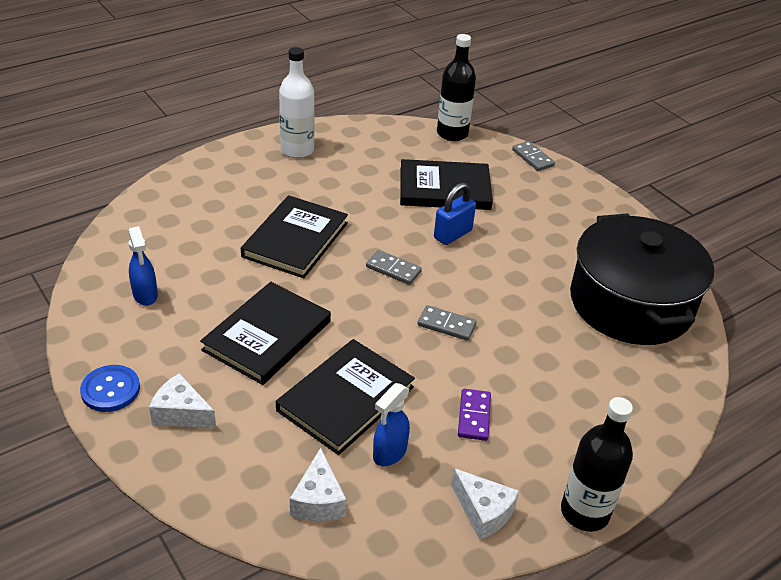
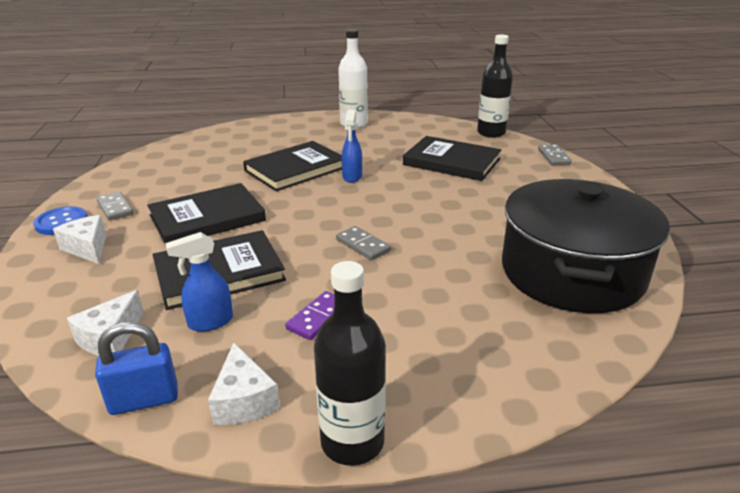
camera: 30 degrees right, 10 degrees down
(145, 295) = (153, 178): blue spray bottle -> blue spray bottle (352, 177)
(393, 269) = (355, 200): grey domino -> grey domino (115, 208)
(452, 234) = (430, 189): blue padlock -> blue padlock (144, 400)

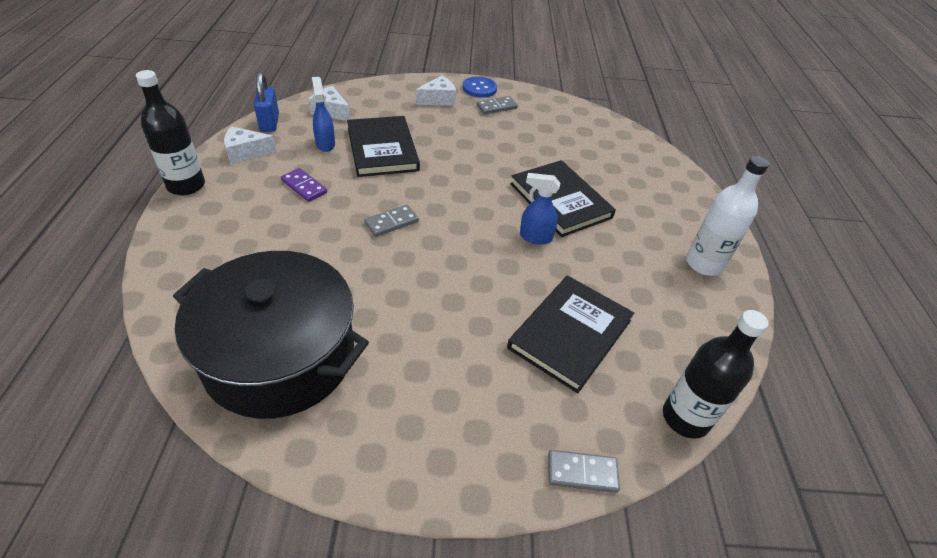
camera: 95 degrees right, 15 degrees up
(207, 218) = (467, 146): black book -> none

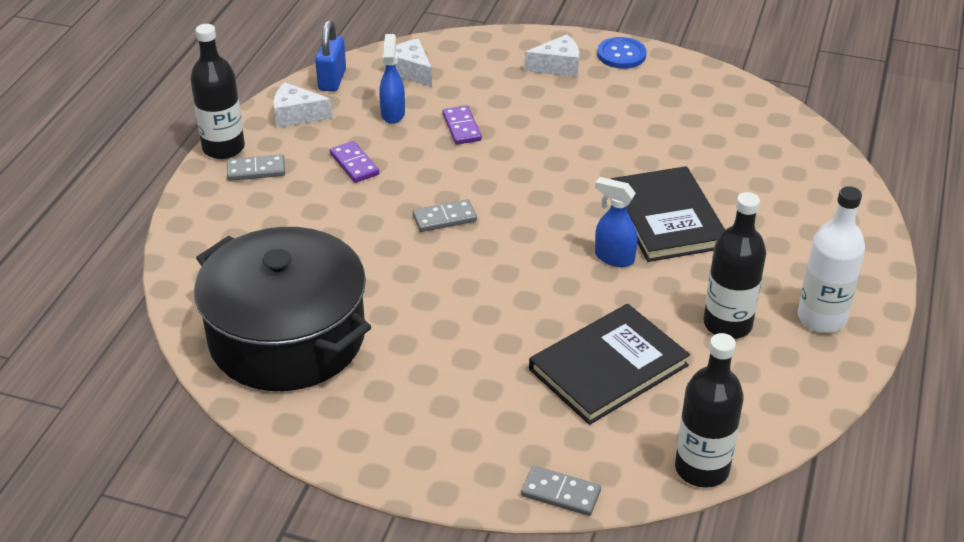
camera: 20 degrees right, 5 degrees down
(382, 149) = (461, 127): black book -> purple domino
(496, 107) = (635, 84): grey domino -> grey domino (256, 170)
(642, 280) = (727, 324): none -> black bottle

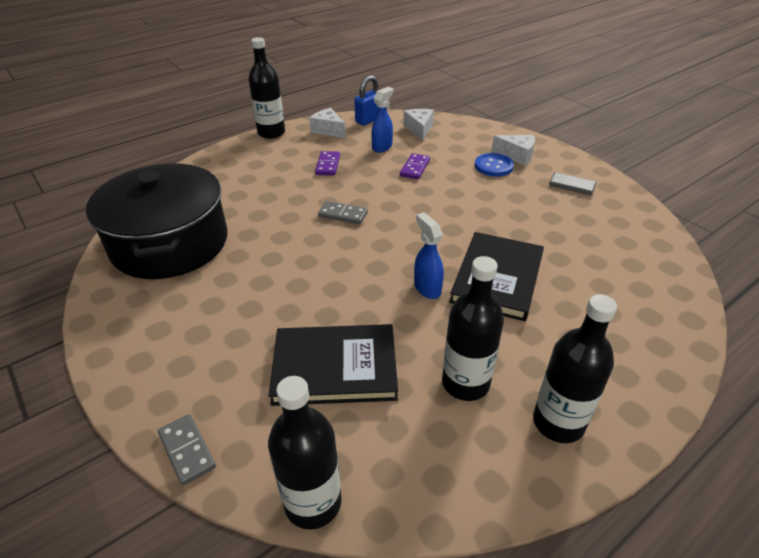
camera: 35 degrees right, 0 degrees up
(256, 170) = (273, 149): grey domino -> grey domino (572, 186)
(621, 55) = (570, 163): blue button -> blue button (493, 166)
(821, 318) = (558, 422): white bottle -> black bottle

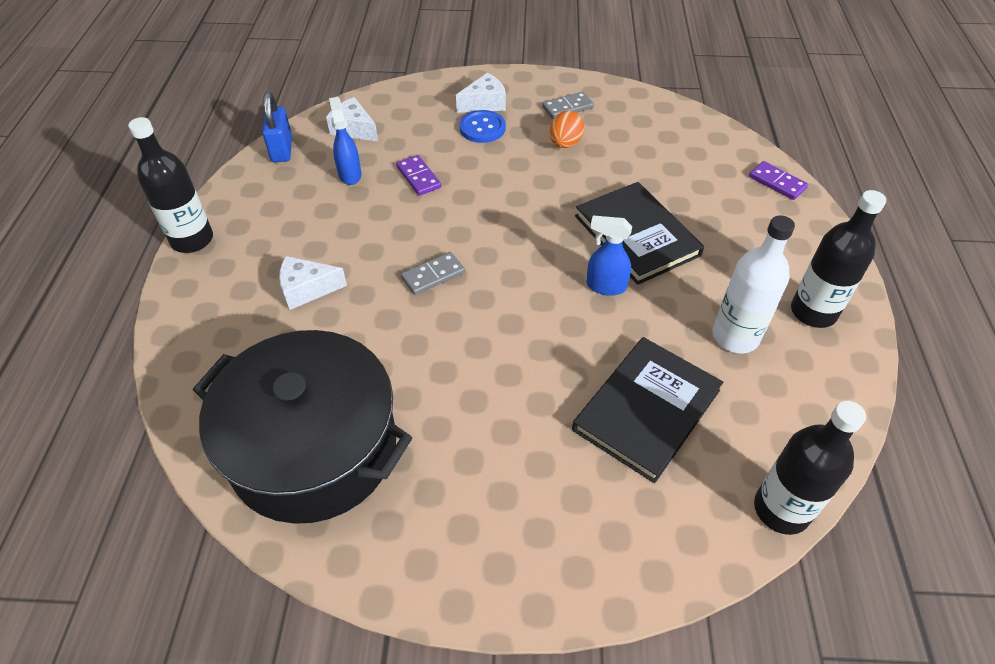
camera: 50 degrees left, 10 degrees up
(187, 450) = (658, 577): grey domino -> none
(328, 130) = (257, 192): white cheese -> white cheese (307, 289)
(328, 165) = (328, 233): purple domino -> purple domino (777, 182)
(465, 383) = (735, 336): black bottle -> white bottle
(535, 202) = (565, 144): none -> orange egg

